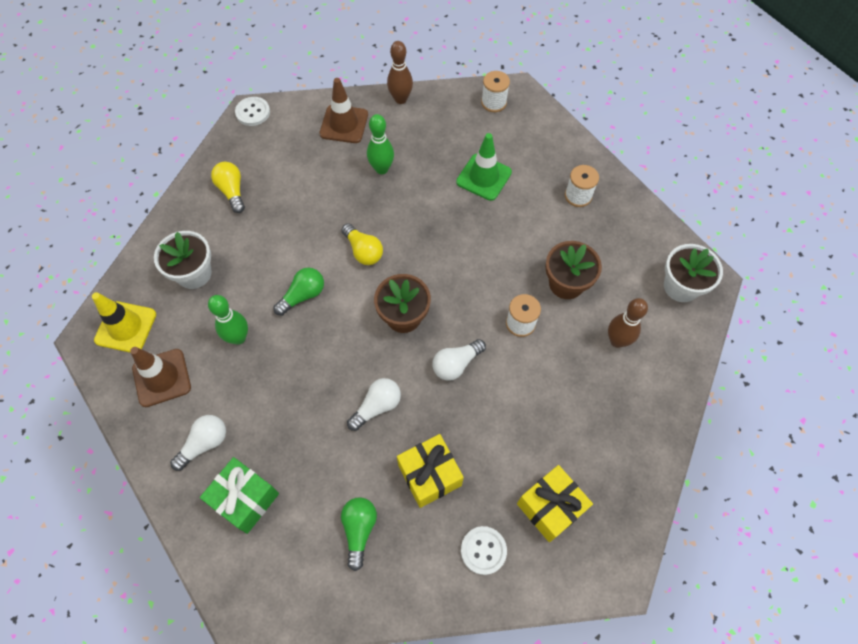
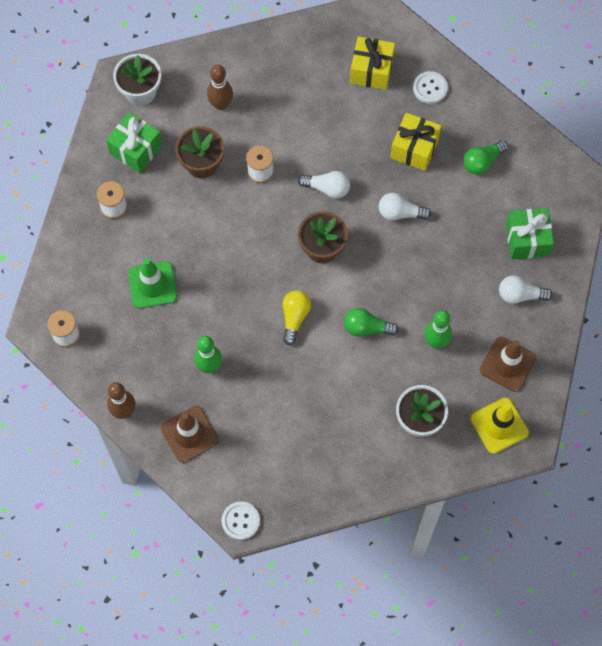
camera: 130 degrees left, 5 degrees up
(232, 191) = (329, 461): yellow light bulb -> none
(621, 245) = (136, 149): none -> green gift

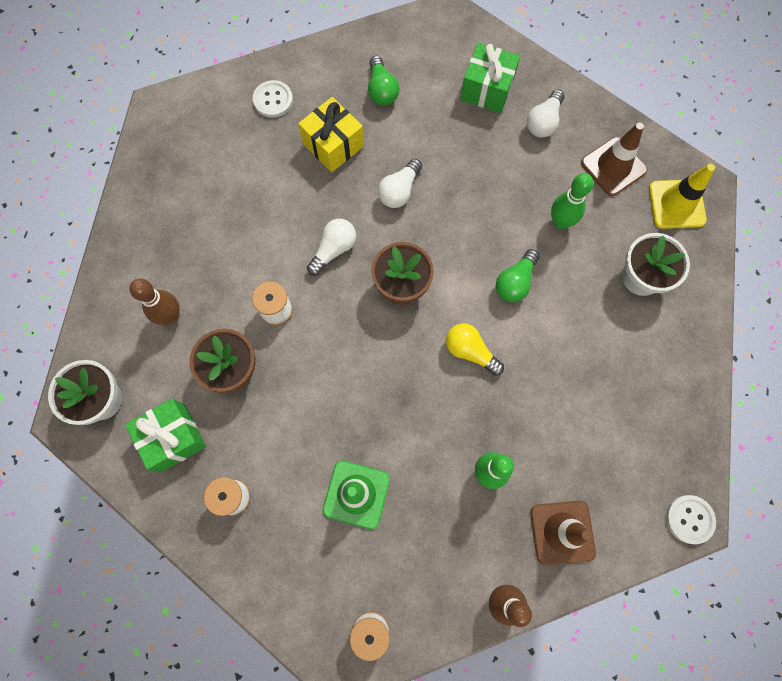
camera: 65 degrees left, 5 degrees up
(371, 70) = (220, 145): yellow gift -> none

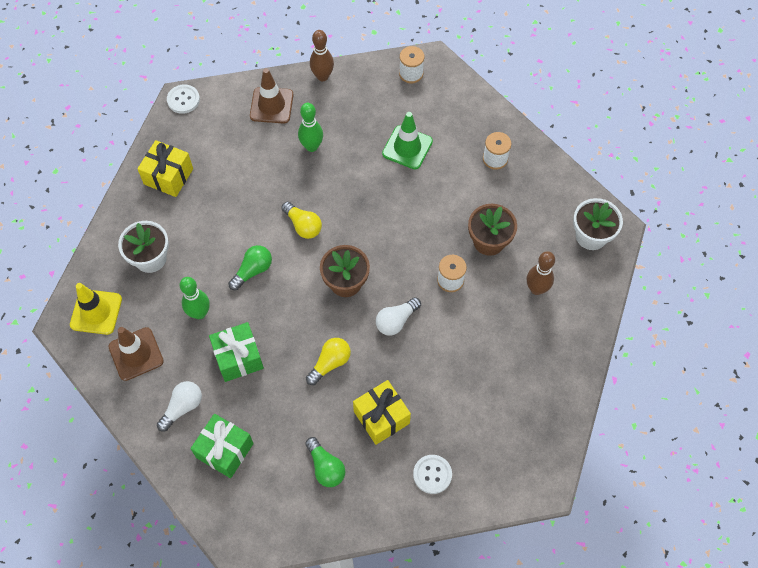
camera: 170 degrees left, 10 degrees down
(173, 438) = (536, 202): green gift -> green gift (238, 358)
(381, 90) = (325, 467): green light bulb -> green light bulb turned 150 degrees clockwise
(399, 191) = (330, 363): white light bulb -> yellow light bulb
(663, 392) = (168, 176): none -> yellow gift

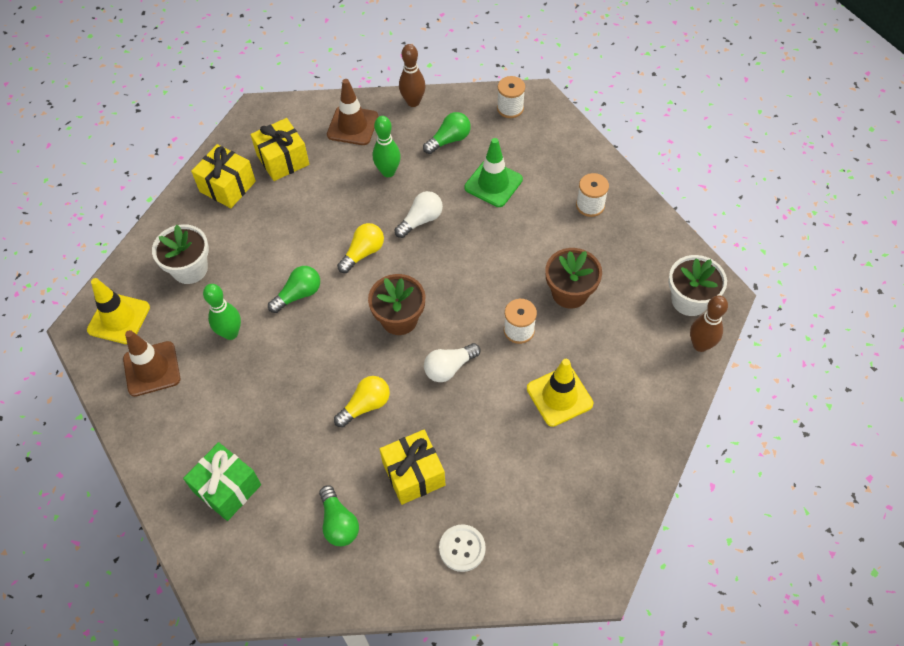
camera: 10 degrees right, 5 degrees down
(182, 407) = (190, 434): white light bulb -> white light bulb (421, 220)
(183, 100) = (260, 111): white button -> none
(214, 145) = (283, 160): none -> yellow gift
(238, 358) = (263, 387): green gift -> none
(303, 225) = (363, 253): yellow light bulb -> yellow light bulb turned 105 degrees counterclockwise
(361, 110) = (449, 140): none -> green light bulb
(493, 334) = (559, 396): none -> yellow traffic cone
(536, 289) = (617, 351): brown bowling pin -> brown bowling pin (700, 345)

